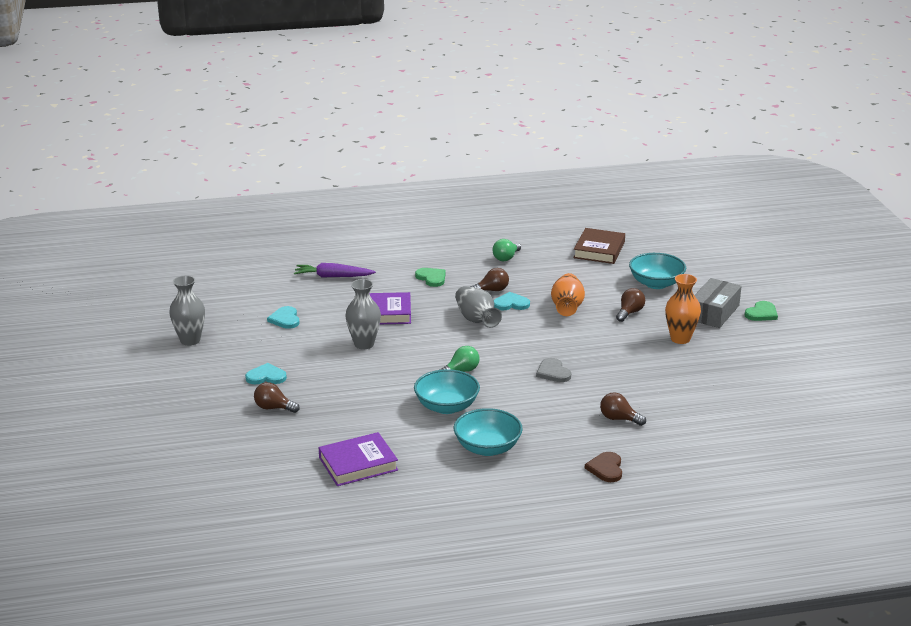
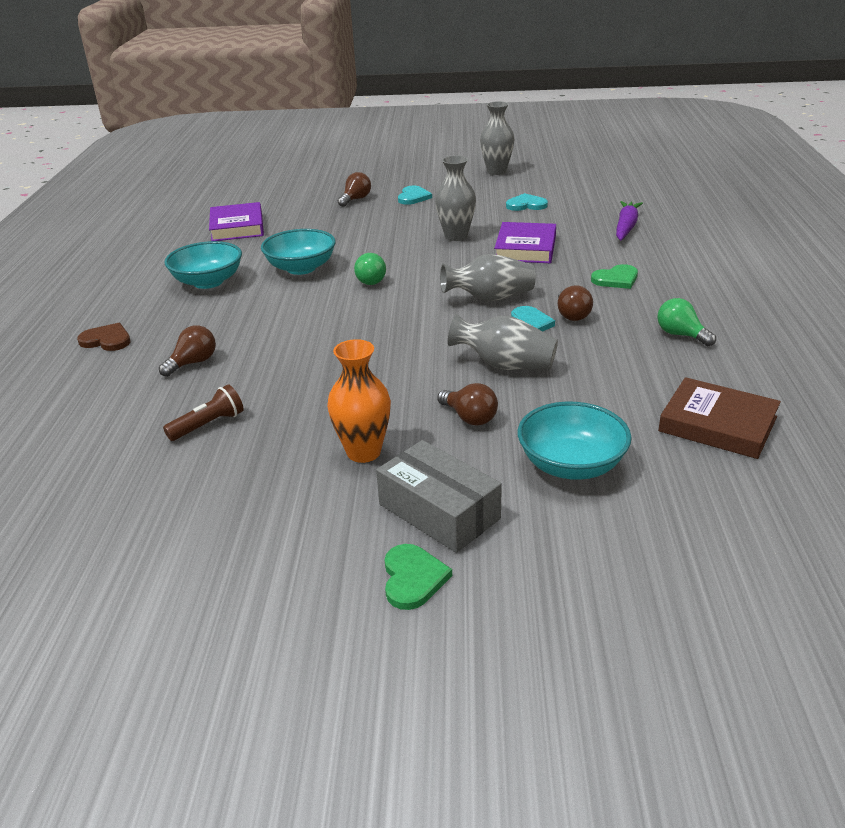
camera: 105 degrees right, 5 degrees up
(553, 372) = (331, 333): grey heart -> none
(567, 307) = (505, 365): orange vase -> grey vase
(685, 393) = (208, 425): none -> brown flashlight
(761, 313) = (413, 578): green heart -> green heart turned 150 degrees counterclockwise

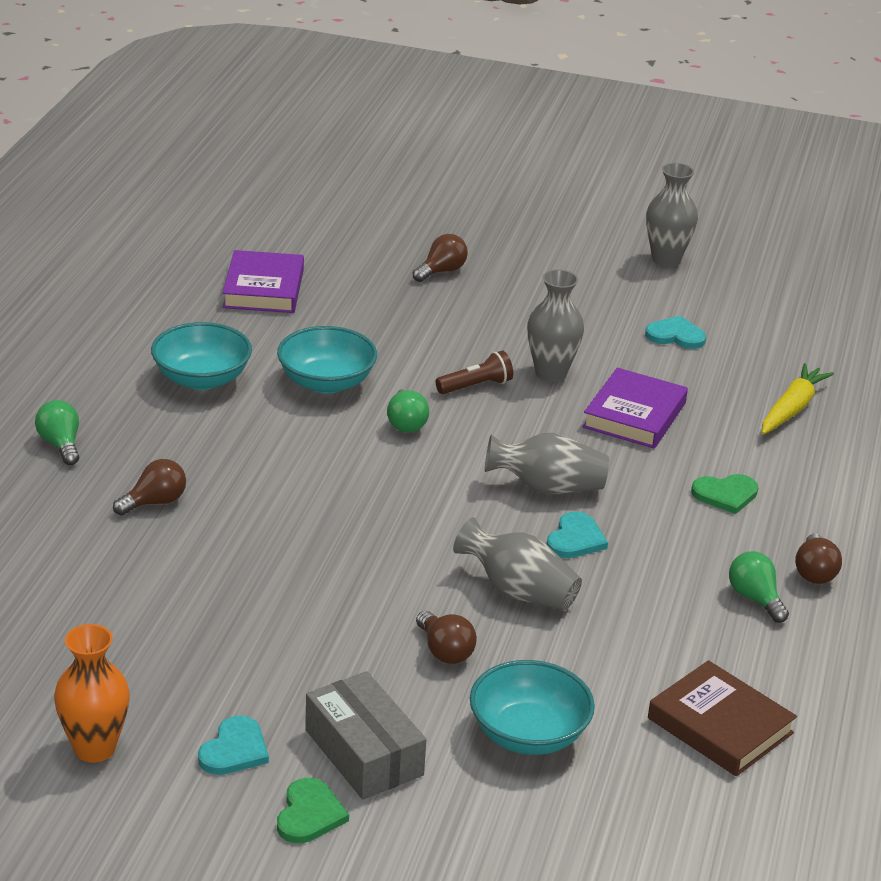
camera: 10 degrees right, 0 degrees up
(107, 340) = (60, 444): brown heart -> green light bulb
(208, 425) = (152, 591): brown flashlight -> brown flashlight (476, 386)
(363, 452) = (311, 666): orange vase -> orange vase (94, 748)
(413, 197) = (524, 285): turquoise heart -> turquoise heart (234, 750)
(572, 315) = (637, 537): brown light bulb -> brown light bulb (814, 572)
(626, 227) = (792, 408): purple carrot -> yellow carrot

